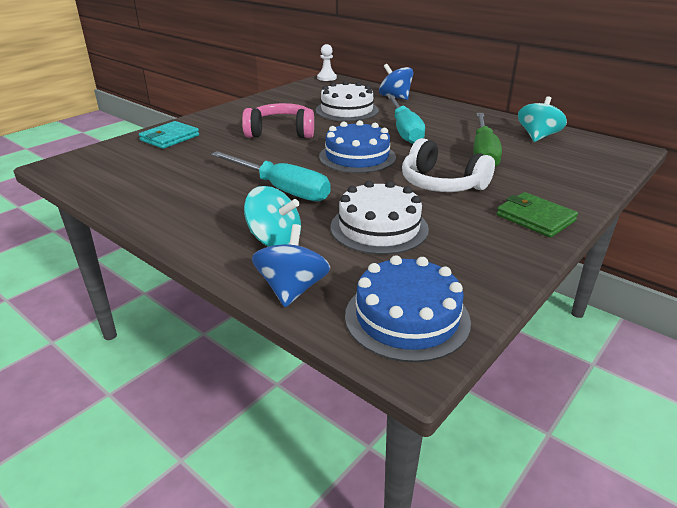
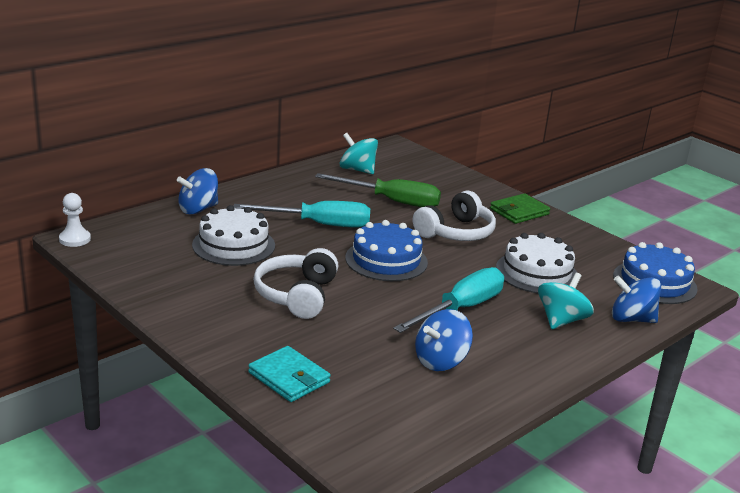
camera: 85 degrees left, 5 degrees down
(192, 183) = (441, 361): none -> blue spinning top
(281, 132) = (297, 295): pink headphones -> white headphones

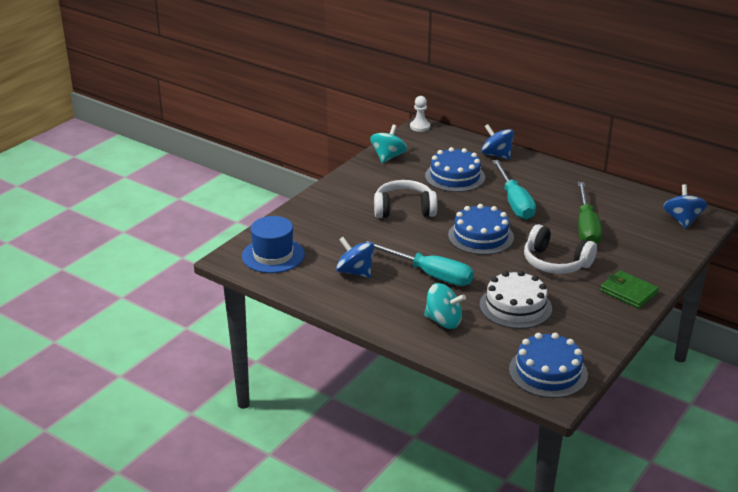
camera: 80 degrees right, 5 degrees up
(233, 245) = (455, 176): white cake -> blue cake
(289, 377) = (307, 221): turquoise wallet -> none
(357, 170) = (632, 205): turquoise spinning top -> turquoise spinning top (388, 157)
(374, 425) = (273, 255): none -> blue hat
(631, 319) = (470, 357): blue spinning top -> blue spinning top (682, 220)

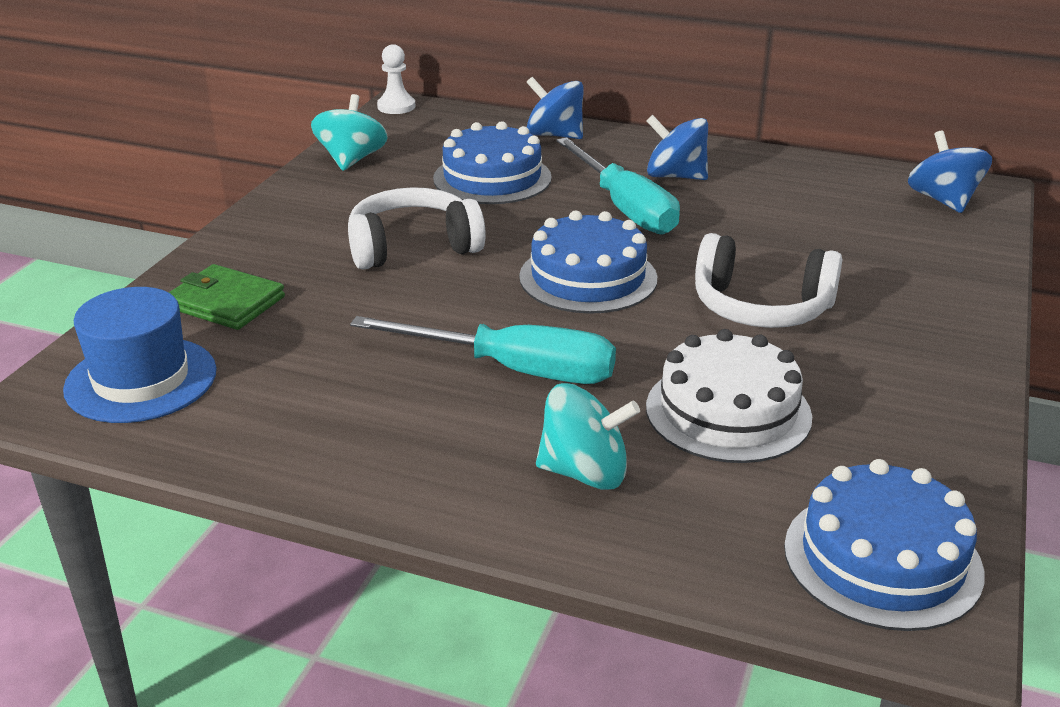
camera: 15 degrees left, 0 degrees up
(355, 272) = (343, 389): blue spinning top -> blue spinning top (675, 176)
(586, 227) = (782, 235): green screwdriver -> none
(628, 292) = (937, 344): green wallet -> green wallet (226, 302)

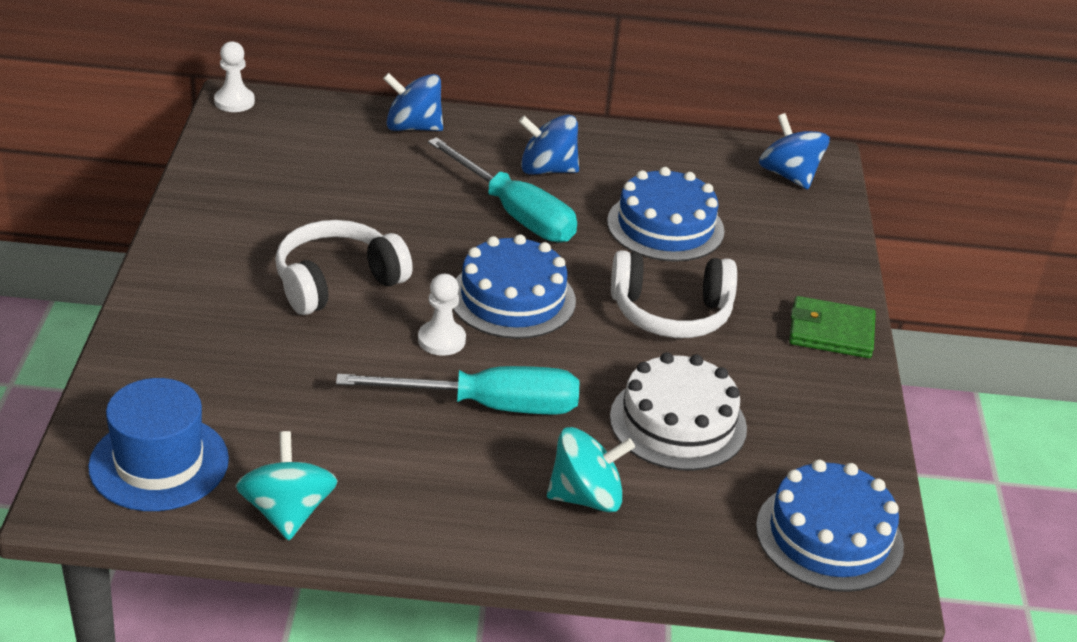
camera: 20 degrees left, 5 degrees up
(226, 302) = (191, 368): green wallet -> green wallet (831, 332)
(351, 160) = (223, 179): turquoise spinning top -> turquoise spinning top (287, 512)
(492, 178) = (375, 189): blue cake -> blue cake (665, 226)
(493, 305) = (441, 340): none -> white pawn

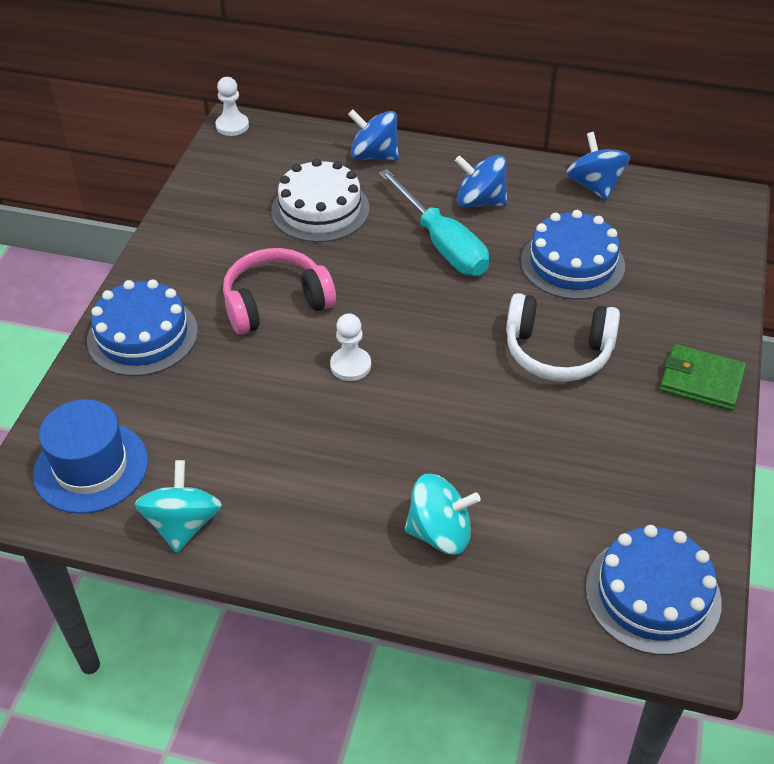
camera: 15 degrees right, 10 degrees up
(337, 282) = (276, 303): white headphones -> pink headphones
(488, 406) = (375, 434): turquoise screwdriver -> none
(512, 298) = (421, 328): blue cake -> blue cake (142, 335)
(678, 422) = (539, 464): white cake -> white cake (320, 209)
(789, 175) = (697, 217): blue spinning top -> blue spinning top (594, 186)

